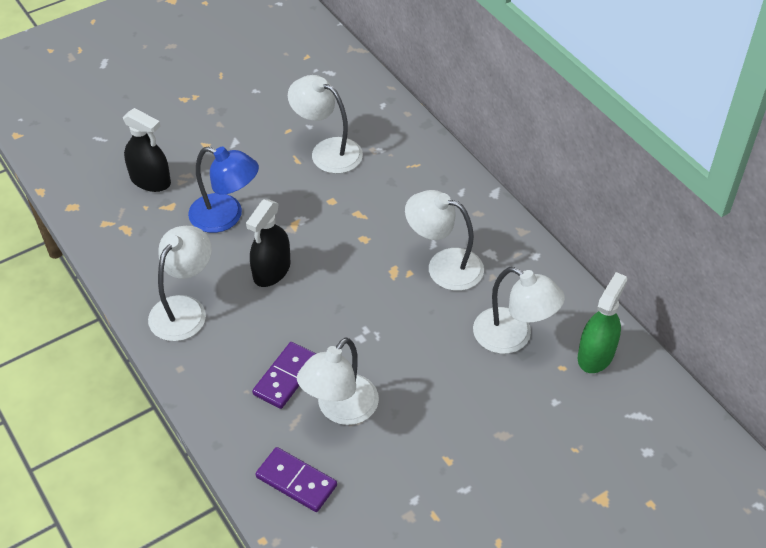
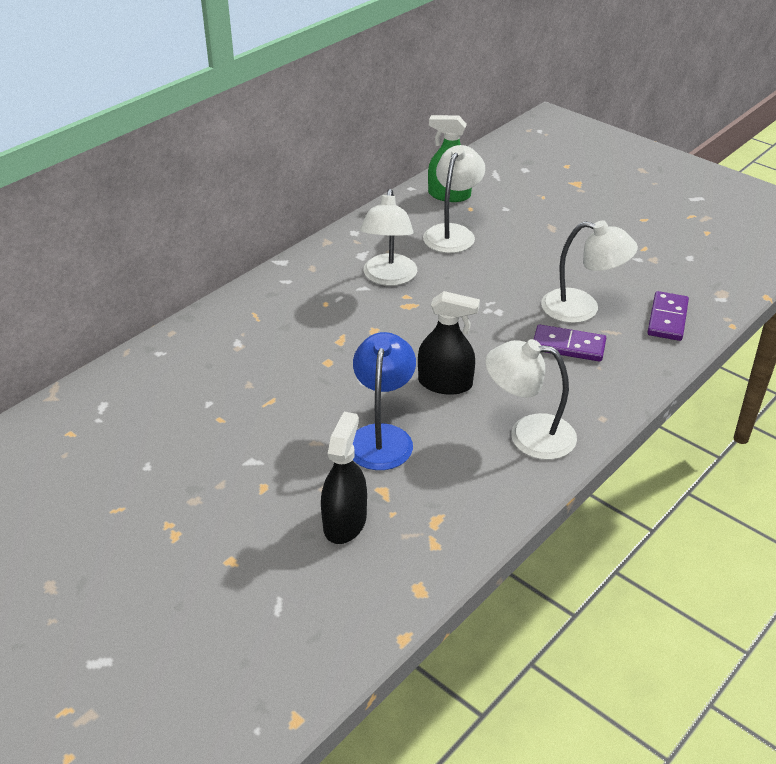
camera: 105 degrees left, 10 degrees down
(327, 151) = (249, 380): white lamp -> none

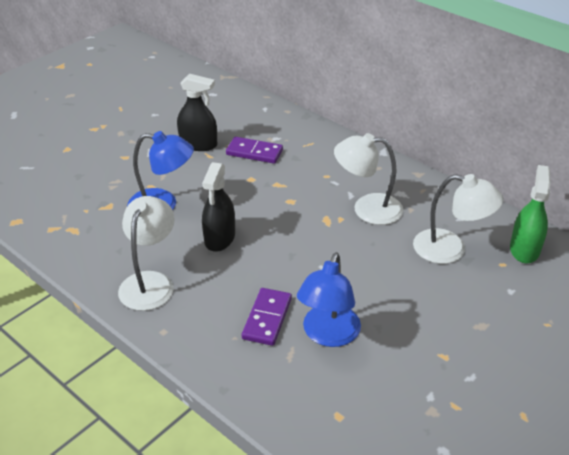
camera: 90 degrees right, 0 degrees up
(345, 522) = (84, 190): black spray bottle -> black spray bottle (198, 144)
(582, 309) = (328, 335): white lamp -> blue lamp
(667, 319) = (313, 405): purple domino -> purple domino (254, 152)

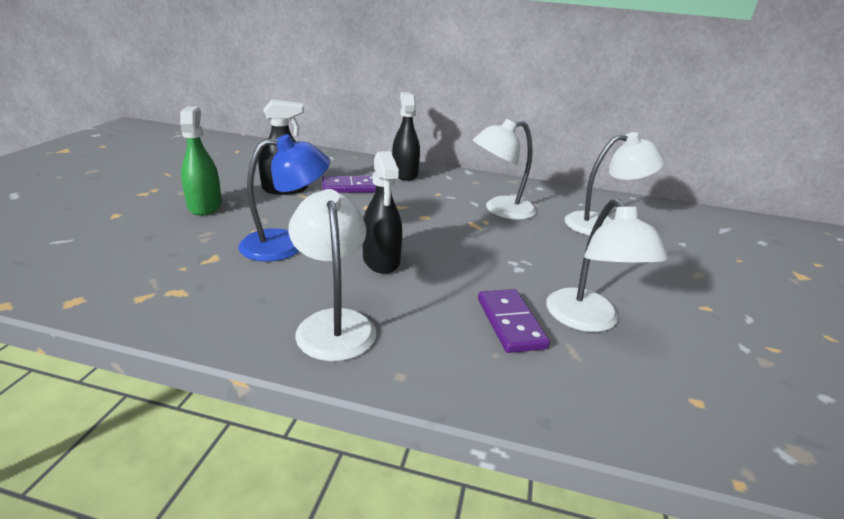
camera: 30 degrees left, 10 degrees down
(316, 143) = (404, 174): none -> black spray bottle
(328, 335) = (588, 320): blue lamp -> white lamp
(524, 249) = (652, 214): green spray bottle -> green spray bottle (205, 206)

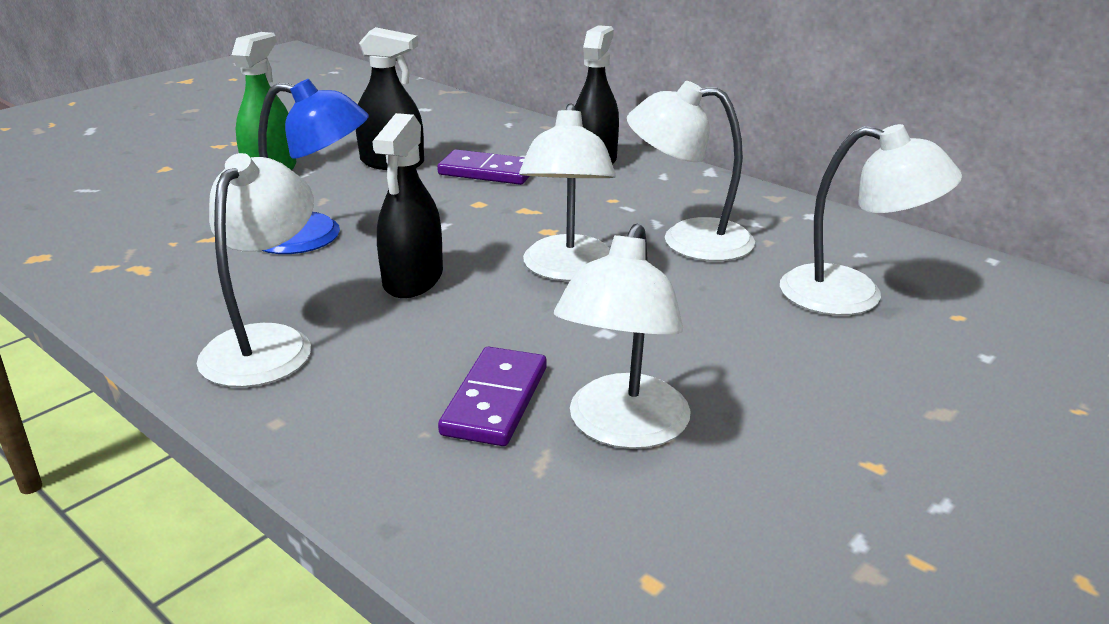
camera: 30 degrees right, 0 degrees up
(460, 237) = (568, 270): none -> white lamp

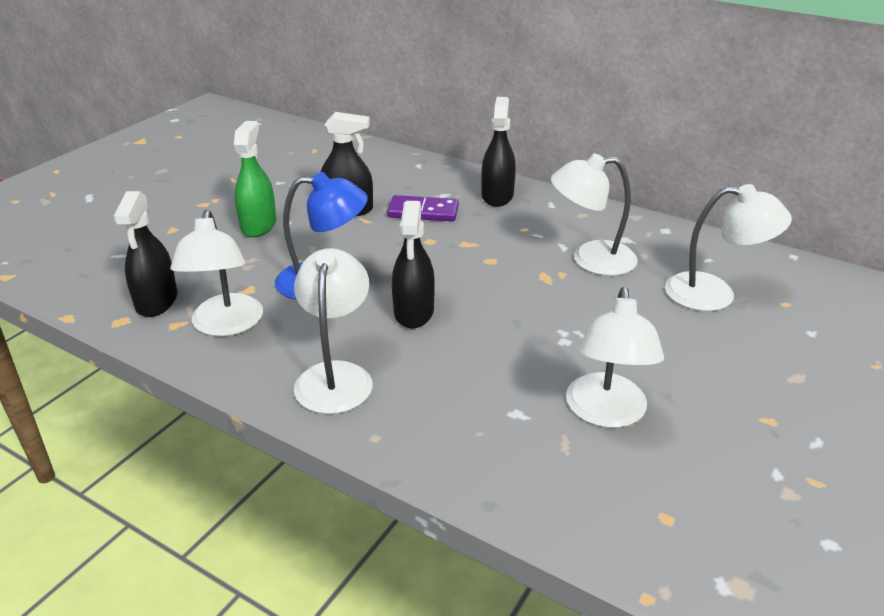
camera: 10 degrees left, 5 degrees up
(95, 240) = (157, 301): none -> black spray bottle
(495, 400) = (515, 402): purple domino -> none
(568, 270) = (518, 292): white lamp -> white lamp (226, 325)

